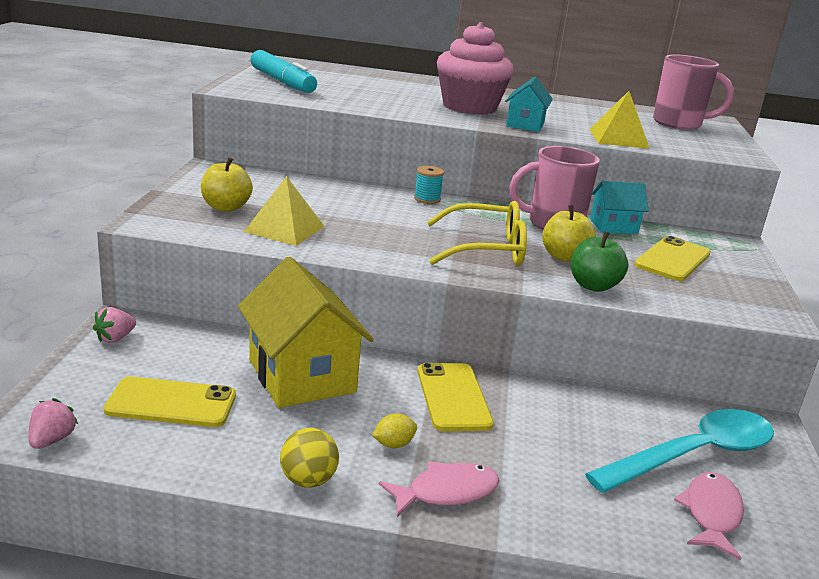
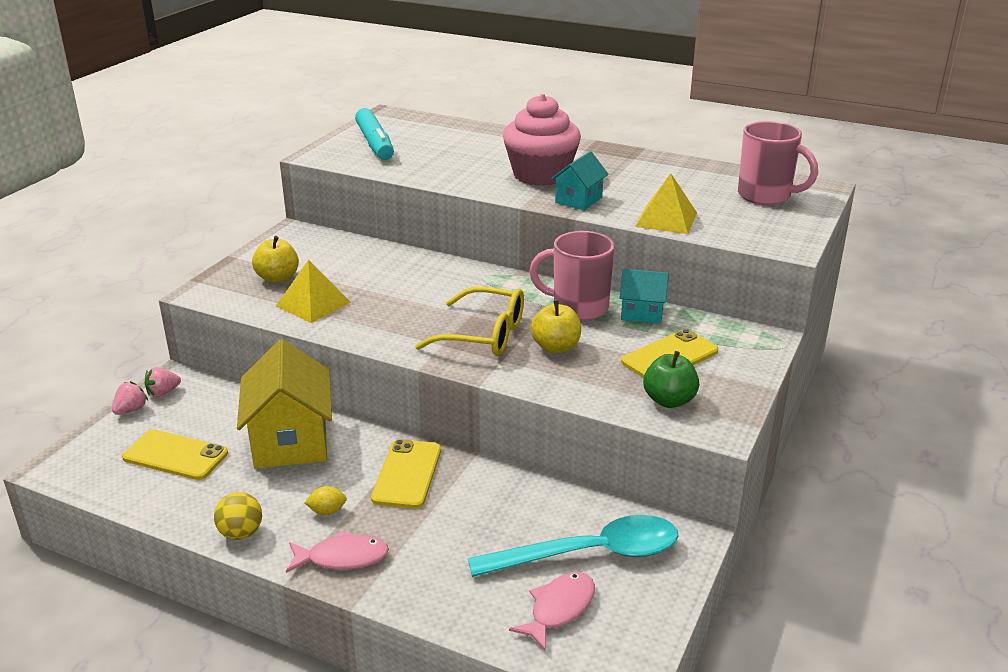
camera: 20 degrees right, 5 degrees up
(52, 440) = (76, 477): pink strawberry -> pink strawberry (131, 410)
(427, 199) = (472, 273): turquoise spool -> none
(593, 286) = (556, 382): green apple -> green apple (669, 400)

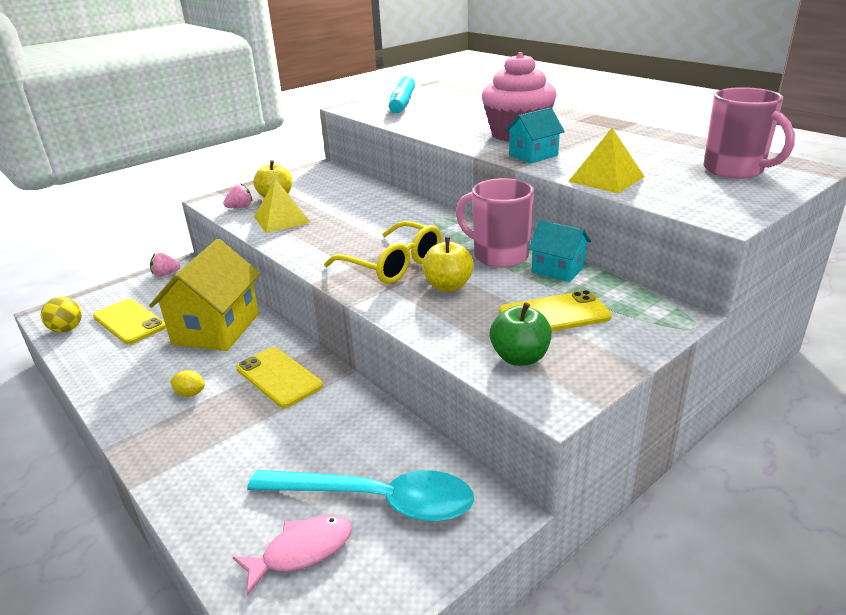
camera: 25 degrees right, 0 degrees up
(131, 410) = (134, 282): pink strawberry -> pink strawberry (240, 207)
(241, 533) = (113, 395): yellow ball -> yellow ball (67, 329)
(343, 558) = (165, 438): pink fish -> none
(407, 474) = (279, 377): yellow phone -> yellow phone turned 75 degrees counterclockwise

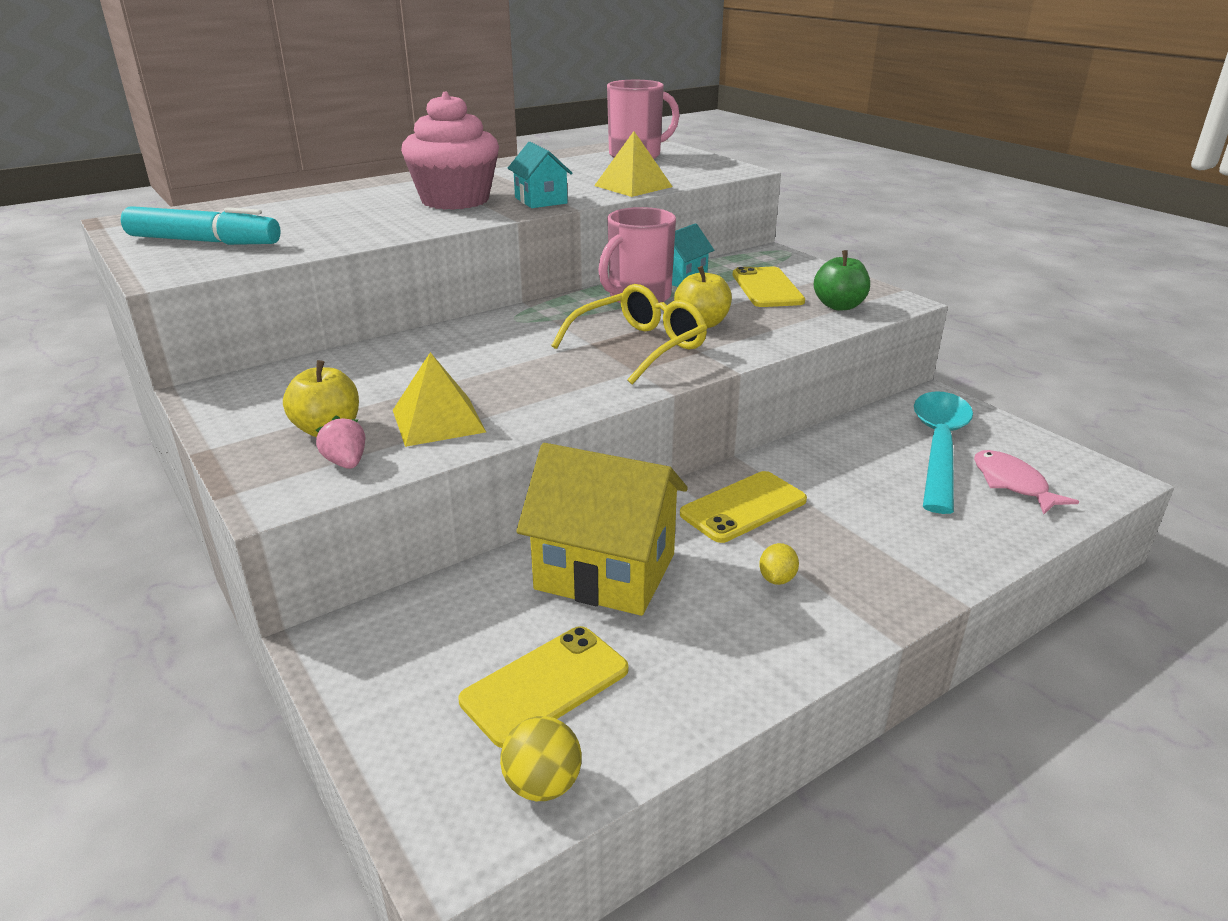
camera: 85 degrees left, 0 degrees up
(166, 274) = (356, 664): pink strawberry -> none

